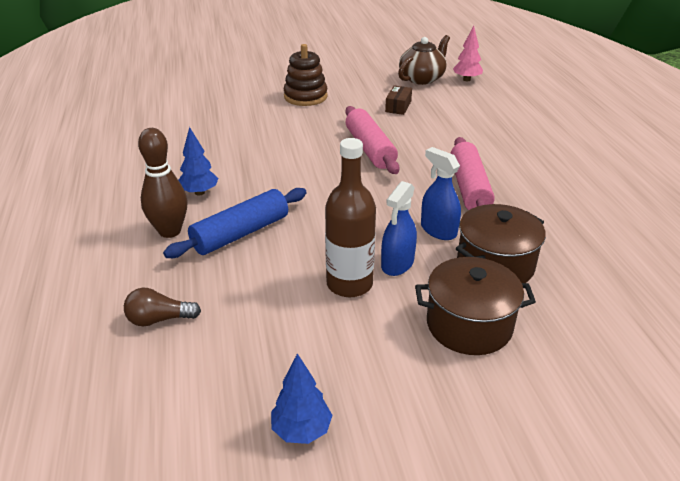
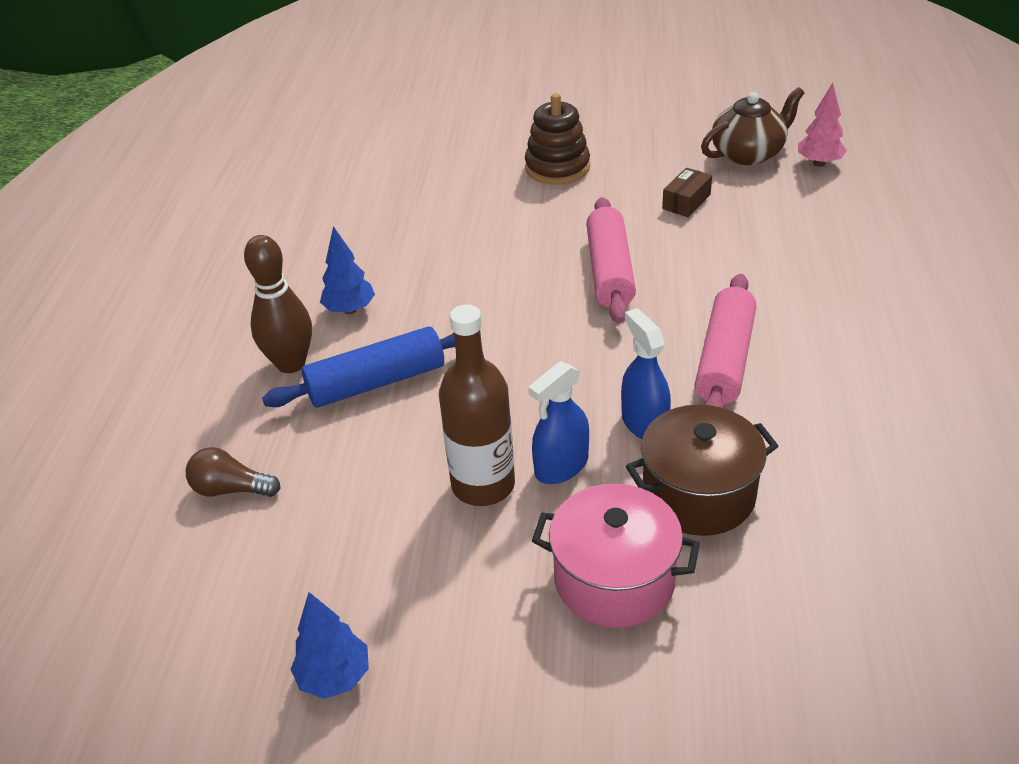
camera: 20 degrees right, 5 degrees up
(469, 325) = (614, 579): brown pot -> pink pot

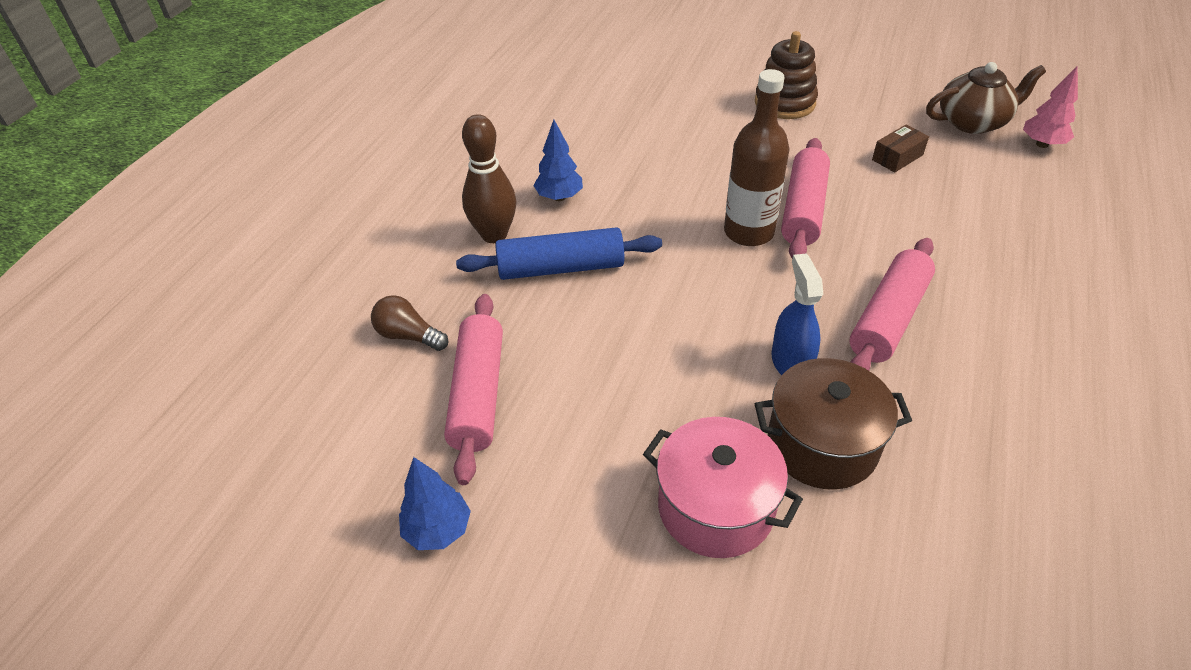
camera: 15 degrees right, 5 degrees up
(330, 531) = (478, 394): none -> pink rolling pin
(483, 485) = (624, 385): brown bottle -> brown bottle (748, 232)
(561, 466) = (700, 385): blue spray bottle -> none

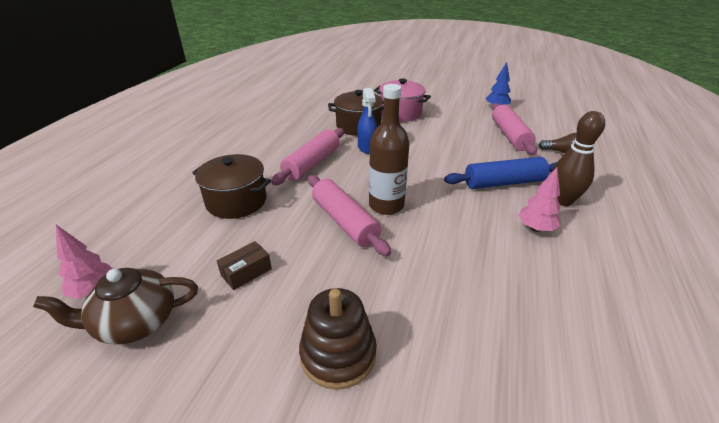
camera: 175 degrees right, 10 degrees down
(559, 197) = (535, 228): blue tree -> pink tree
(803, 210) = (344, 222): pink rolling pin -> pink rolling pin turned 45 degrees counterclockwise
(972, 243) = (236, 201): none -> brown pot

